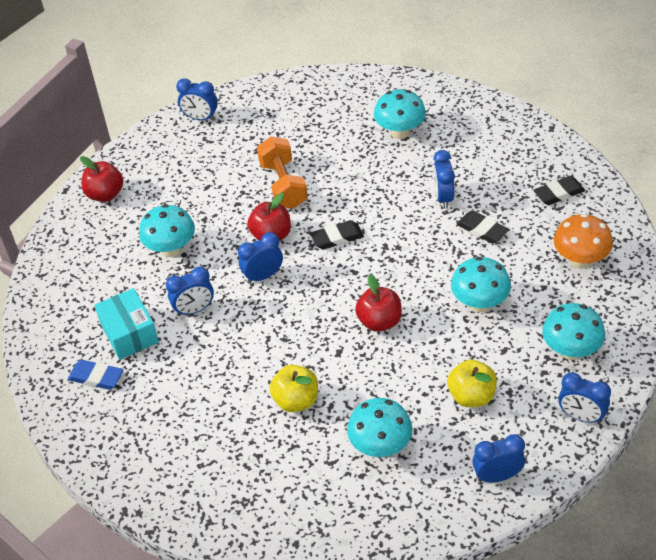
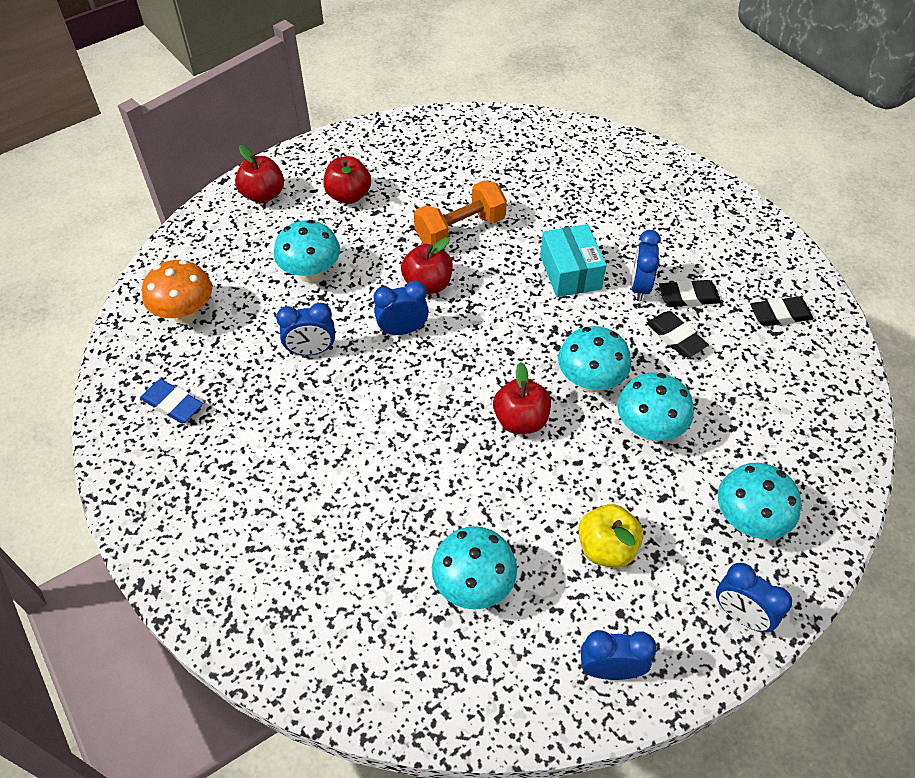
camera: 10 degrees right, 5 degrees up
(129, 333) = (229, 360): turquoise box -> turquoise box (570, 272)
(179, 178) = (349, 196): none -> red apple
(200, 118) = (395, 135): blue clock -> none
(283, 185) = (460, 230): orange dumbbell -> orange dumbbell turned 60 degrees clockwise
(296, 400) = (390, 495): yellow apple -> none
(337, 237) = (501, 305): black eraser -> black eraser (688, 296)
(400, 132) = (610, 200): turquoise mushroom -> turquoise mushroom (590, 381)
(580, 260) = (787, 404): orange mushroom -> orange mushroom (185, 314)

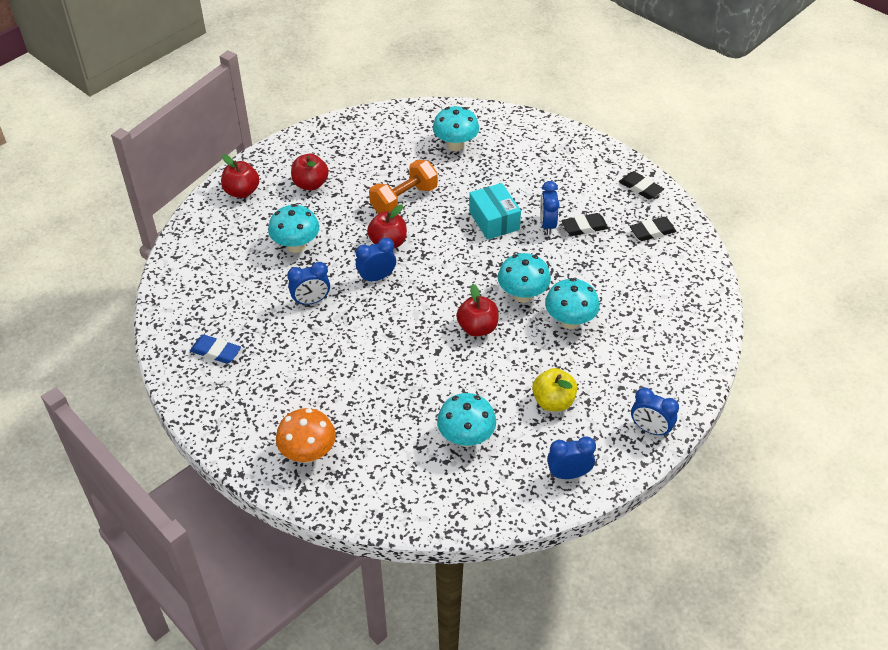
camera: 10 degrees left, 5 degrees down
(185, 314) = (206, 287): orange mushroom -> orange mushroom (308, 453)
(675, 337) = (579, 257): black eraser -> black eraser (640, 188)
(748, 520) = (647, 370): turquoise mushroom -> turquoise mushroom (455, 145)

